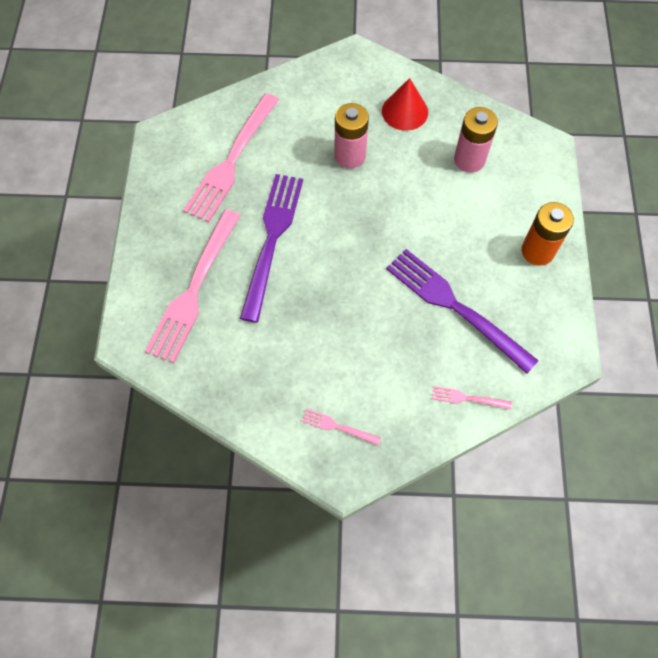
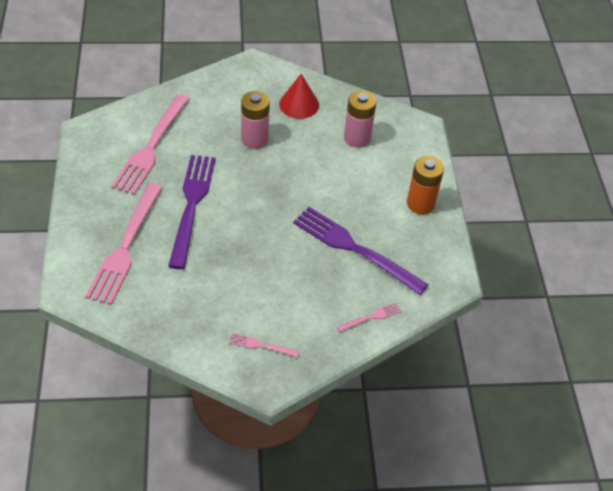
camera: 10 degrees left, 15 degrees down
(467, 398) = (371, 317): pink fork -> pink fork turned 150 degrees clockwise

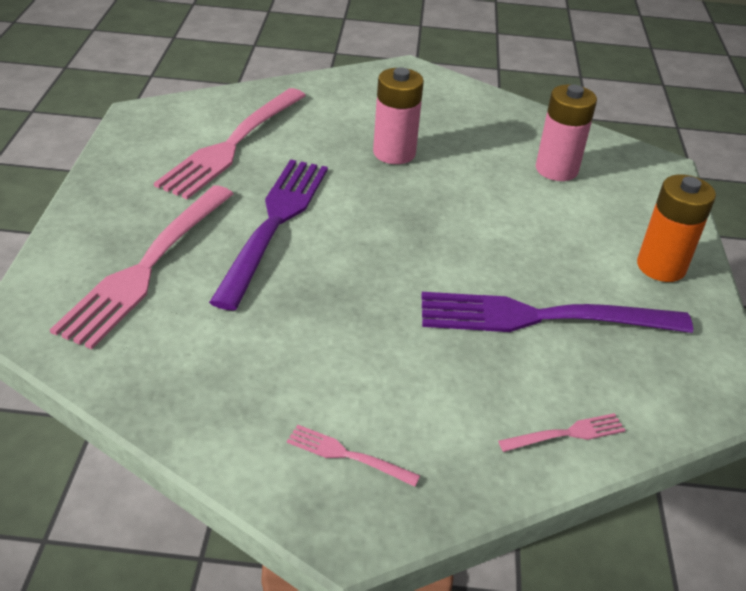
camera: 10 degrees right, 10 degrees down
(299, 104) = (469, 120): red cone -> none
(354, 248) = (541, 317): purple fork -> purple fork turned 45 degrees counterclockwise

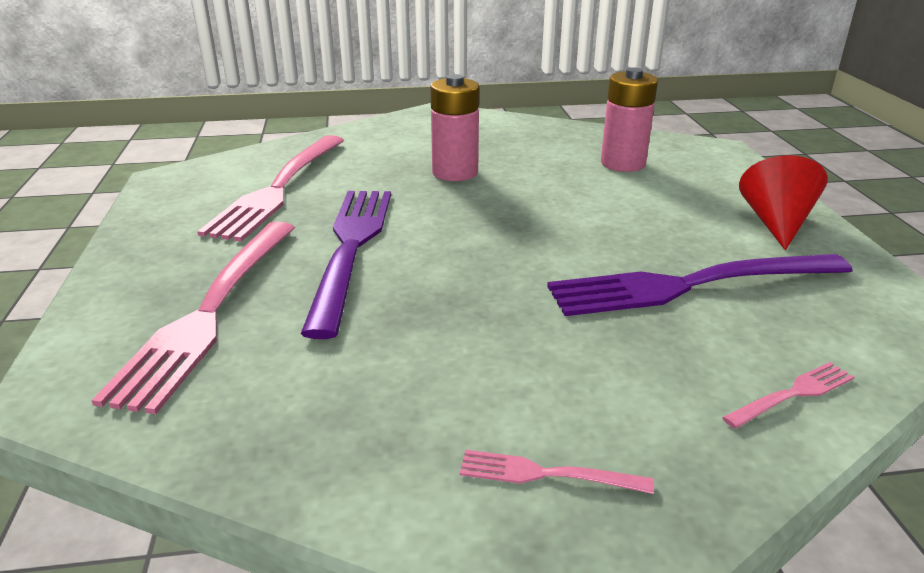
camera: 10 degrees left, 10 degrees down
(661, 267) = (776, 223): orange battery -> red cone

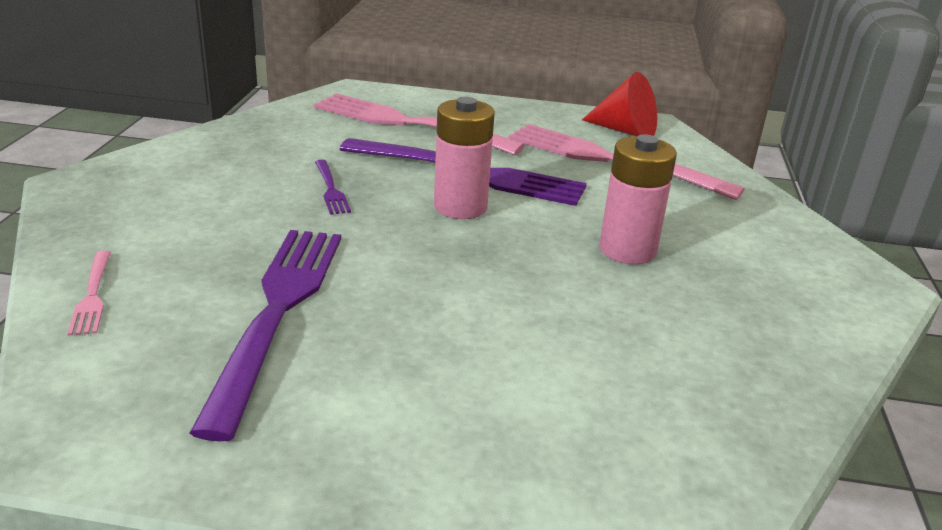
camera: 105 degrees right, 0 degrees up
(446, 319) = (331, 189): none -> purple fork
(546, 474) = (147, 186): pink fork -> none
(623, 163) = (626, 388): pink battery -> pink battery (460, 207)
(776, 223) = (357, 450): red cone -> red cone (625, 131)

